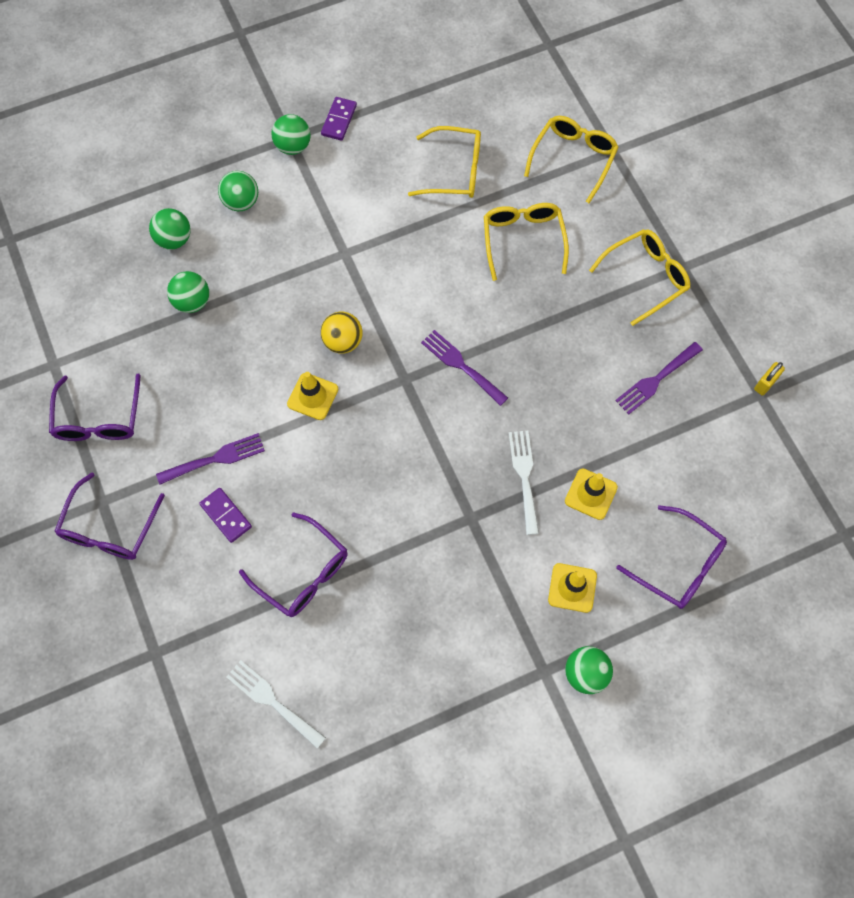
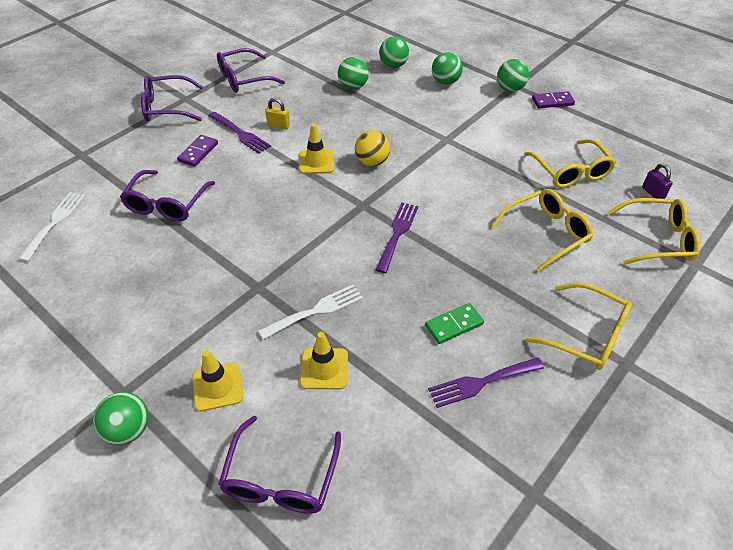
camera: 65 degrees right, 20 degrees down
(517, 123) = (653, 193): none -> purple padlock
(591, 371) = (454, 325): none -> green domino
(656, 380) = (481, 382): purple fork -> purple fork turned 45 degrees counterclockwise
(765, 384) = (551, 495): yellow padlock -> yellow padlock (278, 125)

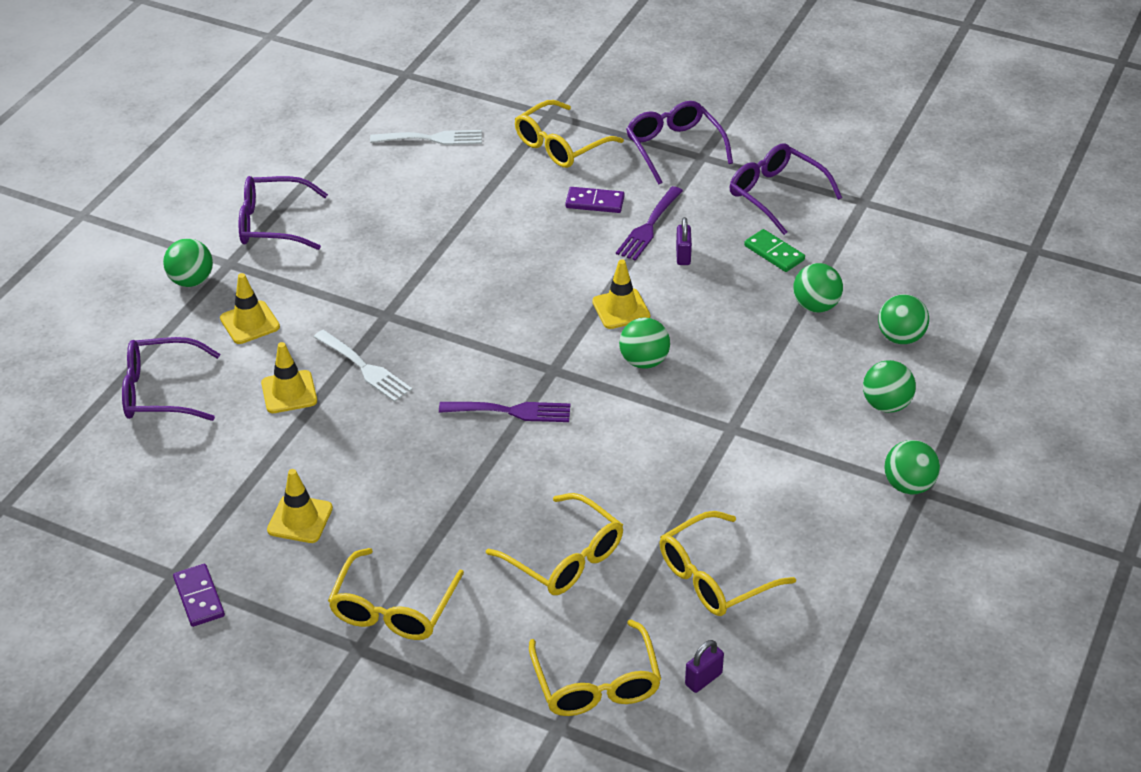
camera: 75 degrees right, 5 degrees down
(122, 156) = (560, 145): none -> yellow glasses
(167, 204) = (491, 207): purple glasses -> purple glasses (273, 223)
(278, 125) = (683, 256): yellow padlock -> purple padlock
(372, 162) = (644, 361): yellow ball -> green ball
(454, 325) = (376, 485): green domino -> green domino (774, 253)
(481, 382) = (300, 519): purple fork -> yellow traffic cone
(552, 102) = (898, 543): purple domino -> purple domino (199, 597)

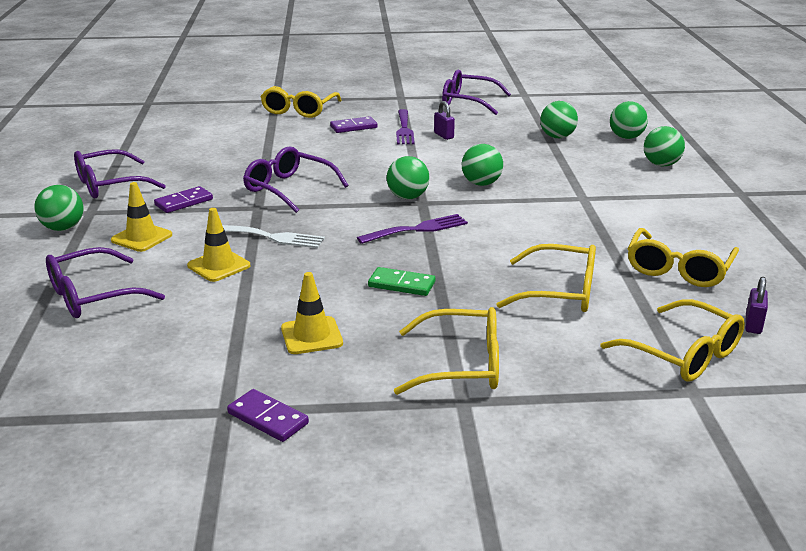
camera: 30 degrees left, 15 degrees down
(322, 280) = (184, 202): none -> purple domino
(393, 609) = (461, 365): yellow glasses -> yellow glasses turned 75 degrees counterclockwise
(432, 139) = (200, 124): white fork -> none
(621, 309) = (433, 165): yellow traffic cone -> none
(674, 148) = (378, 97): purple glasses -> purple glasses (289, 189)
(774, 253) = (500, 123): green domino -> green domino (401, 284)
(908, 485) = (729, 193): green ball -> green ball (407, 197)

